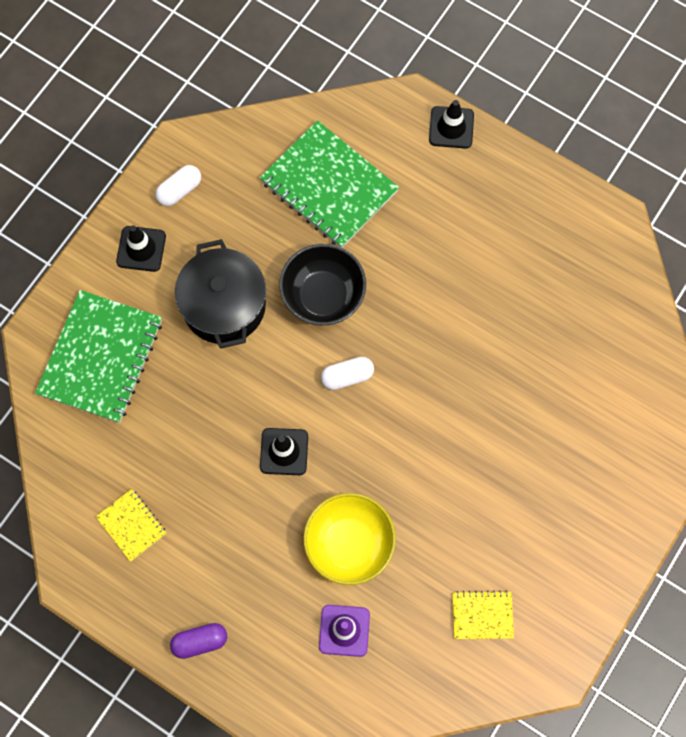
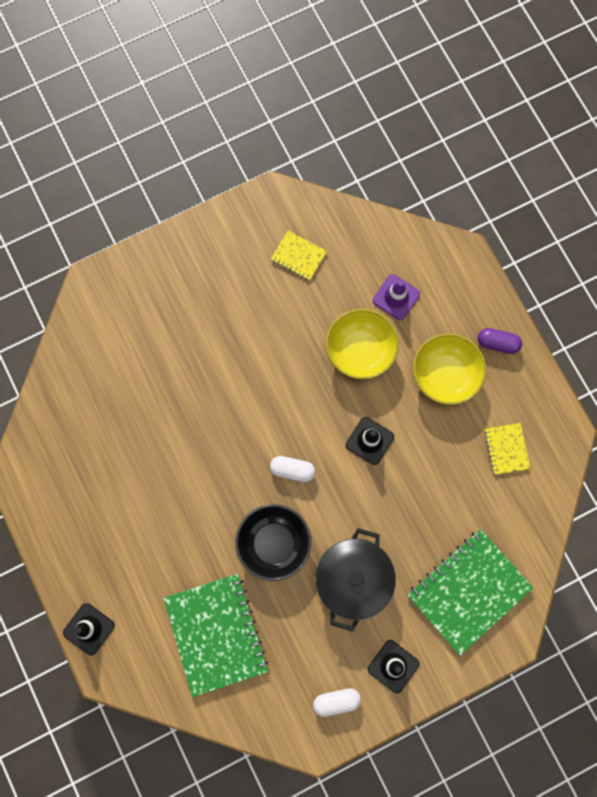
camera: 150 degrees left, 5 degrees up
(240, 570) = (445, 375): none -> yellow bowl

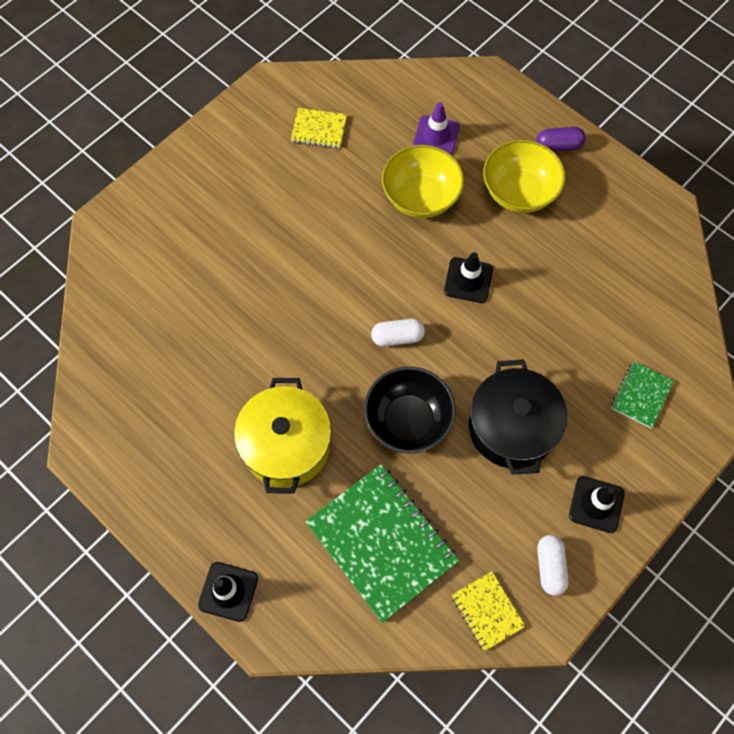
camera: 20 degrees left, 10 degrees down
(172, 529) = (286, 445): none -> yellow pot
(336, 701) = (550, 567): white capsule -> white capsule turned 60 degrees counterclockwise
(468, 591) = (641, 395): green notebook -> green notebook, size x0.49
(506, 449) = (614, 241): yellow notebook -> yellow notebook (487, 611)

